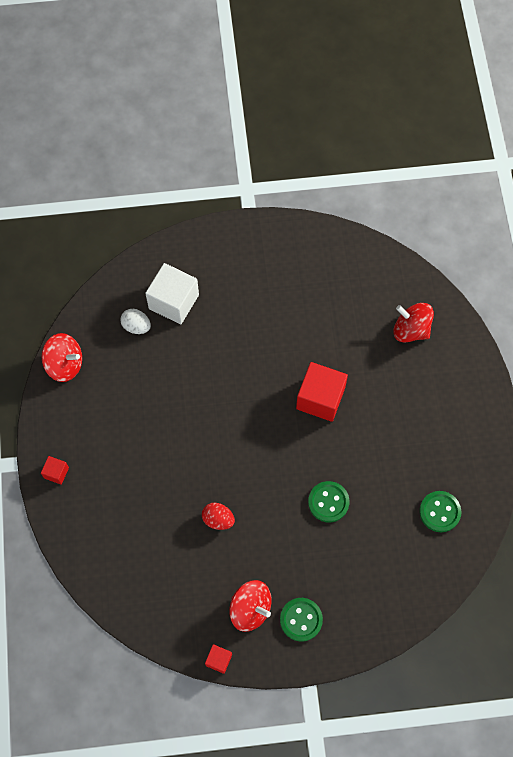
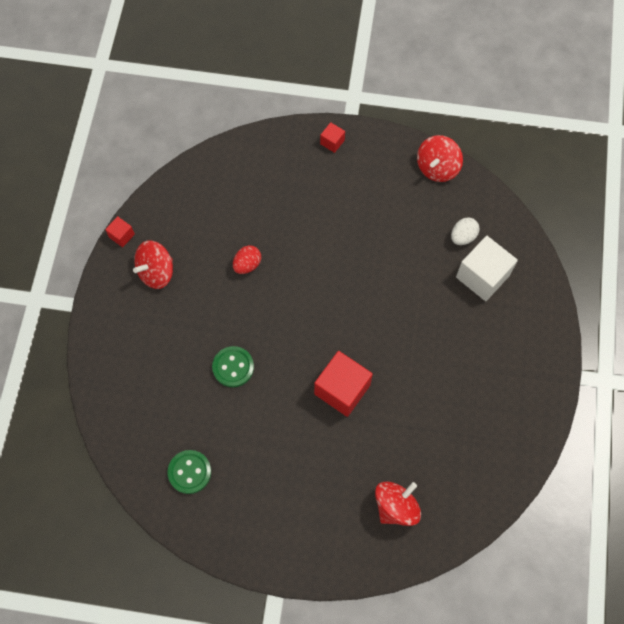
camera: 105 degrees right, 0 degrees up
(301, 619) = (131, 312): green button -> none

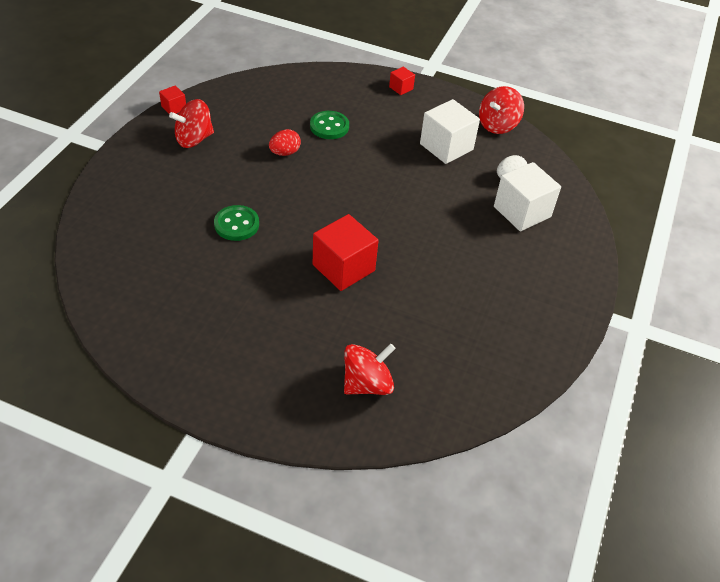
camera: 10 degrees right, 20 degrees down
(189, 472) = (151, 298): green button -> green button (329, 126)
(395, 212) = (446, 147): none -> white cube

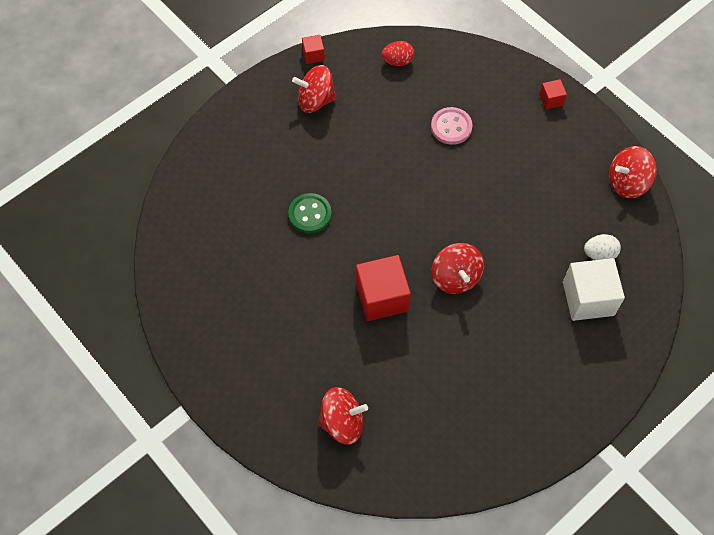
camera: 30 degrees right, 15 degrees up
(285, 153) = (392, 145): red egg -> red egg (397, 61)
(329, 126) = (451, 127): green button -> pink button
(401, 231) = (455, 277): none -> red spinning top
(446, 147) = (556, 192): white cube -> none

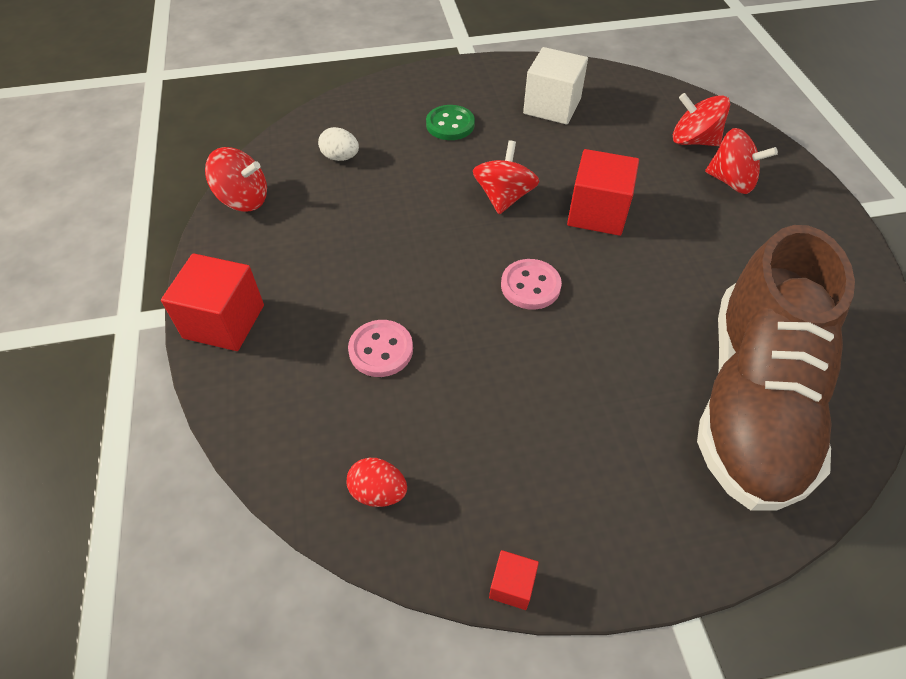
camera: 150 degrees left, 10 degrees down
(230, 198) = (752, 400): none -> brown shoe
(310, 214) = (642, 329): green button -> green button (450, 124)
(315, 100) = (553, 491): red spinning top -> red spinning top (731, 181)
(393, 211) = (530, 286): none -> pink button
(551, 100) = (224, 321): red cube -> red cube, size x2.06
(588, 298) = (387, 132): white cube -> white cube (552, 106)

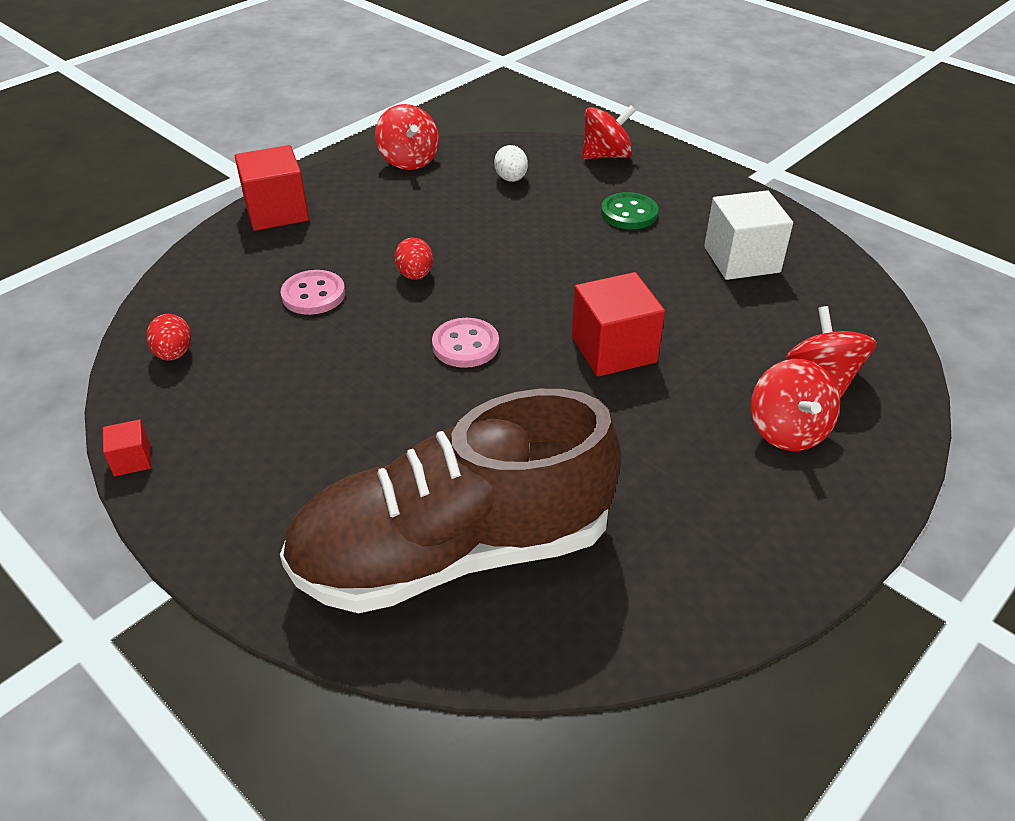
camera: 55 degrees right, 10 degrees down
(414, 273) = (415, 275): none -> red egg
(504, 197) = (566, 284): red spinning top -> red spinning top (606, 156)

